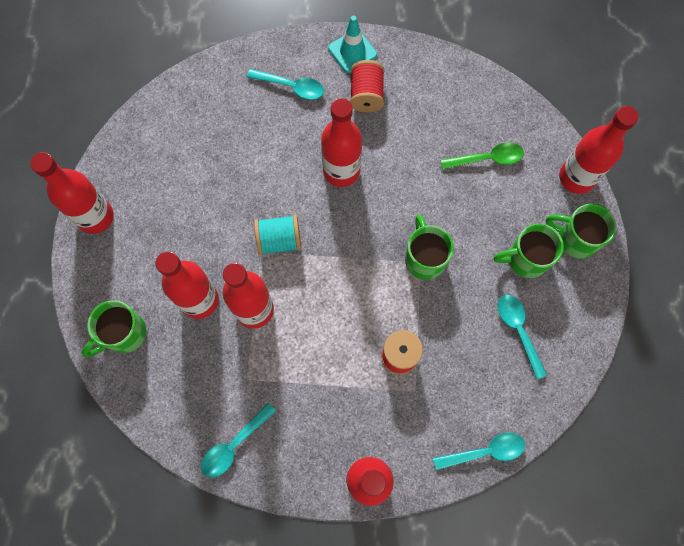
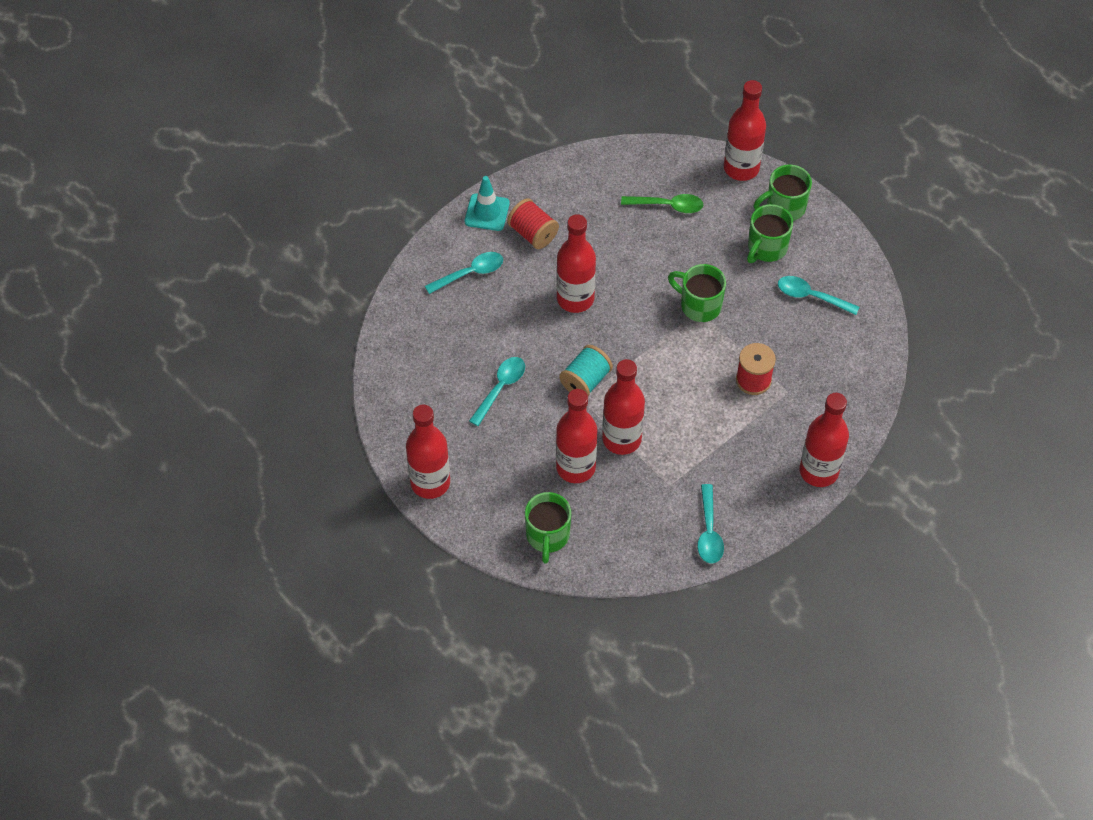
camera: 45 degrees left, 15 degrees down
(485, 451) = (872, 387): turquoise spoon -> turquoise spoon (500, 388)
(487, 159) = (668, 206): green spoon -> green spoon turned 60 degrees clockwise

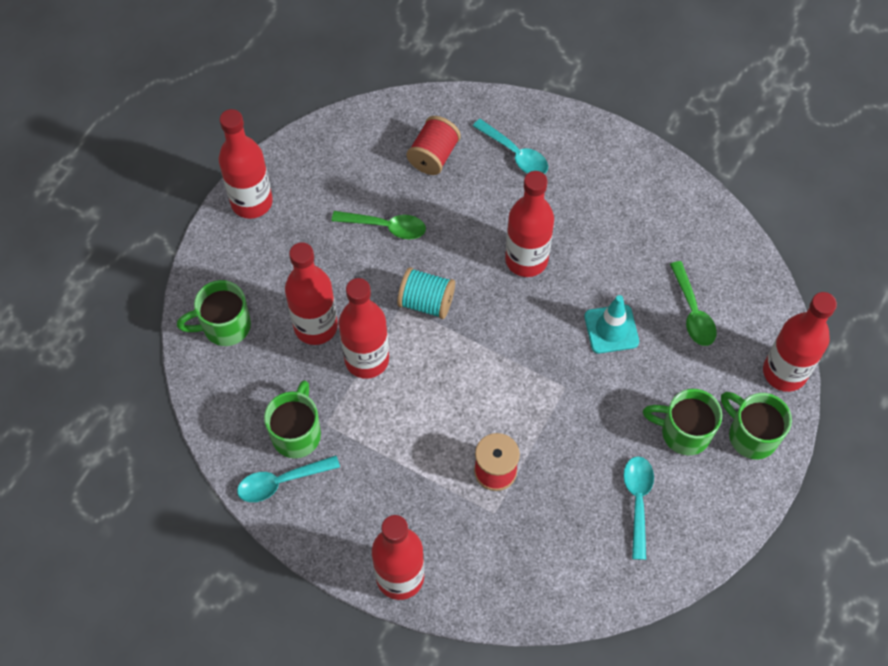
camera: 70 degrees right, 5 degrees up
(487, 212) = (599, 143): turquoise traffic cone -> turquoise traffic cone (611, 329)
(500, 388) = (386, 227): turquoise spoon -> green spoon
(533, 233) = (592, 193): red spool -> red spool (433, 156)
(699, 305) = (572, 384): green mug -> green mug (297, 433)

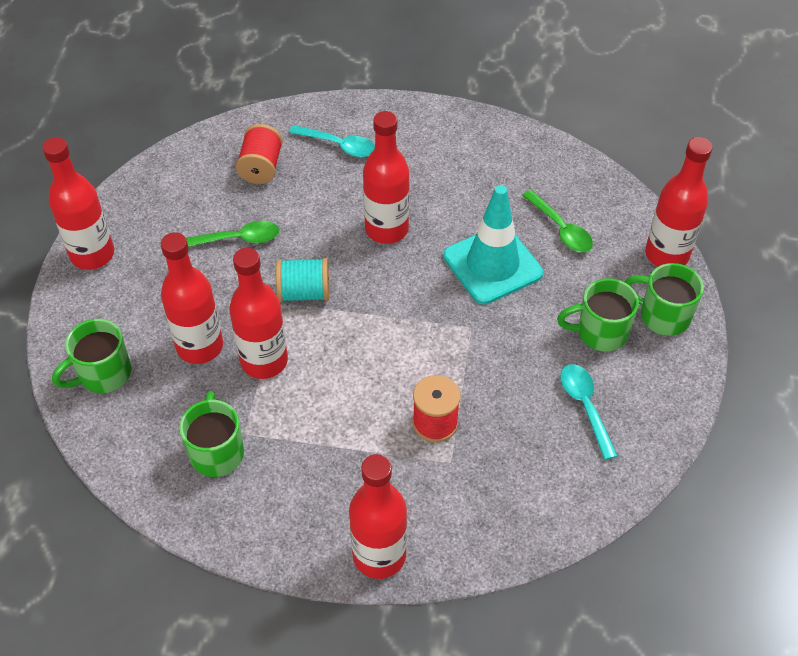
camera: 20 degrees left, 10 degrees down
(281, 482) = (217, 503): turquoise spoon -> none
(611, 329) = (492, 265): turquoise traffic cone -> turquoise traffic cone, size x1.61

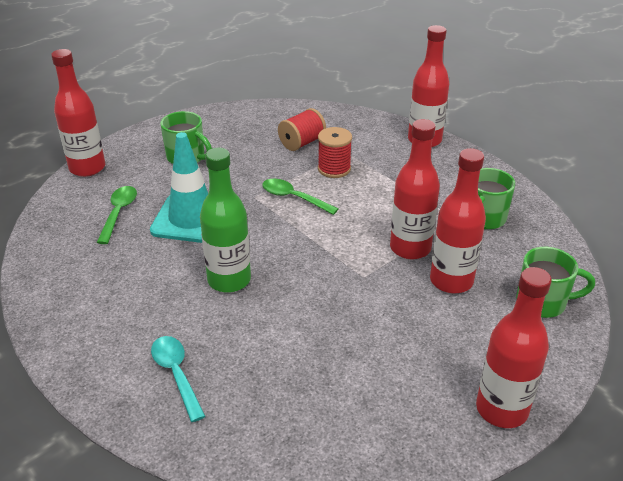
camera: 140 degrees left, 15 degrees down
(238, 239) = (353, 343): green spoon -> green spoon (293, 198)
(261, 167) = (268, 399): red spool -> red spool (302, 143)
(304, 293) = (339, 273): turquoise spool -> none
(386, 229) = (229, 280): red bottle -> green bottle
(585, 406) = (245, 137): turquoise spoon -> none
(662, 316) = (143, 147): green mug -> none

